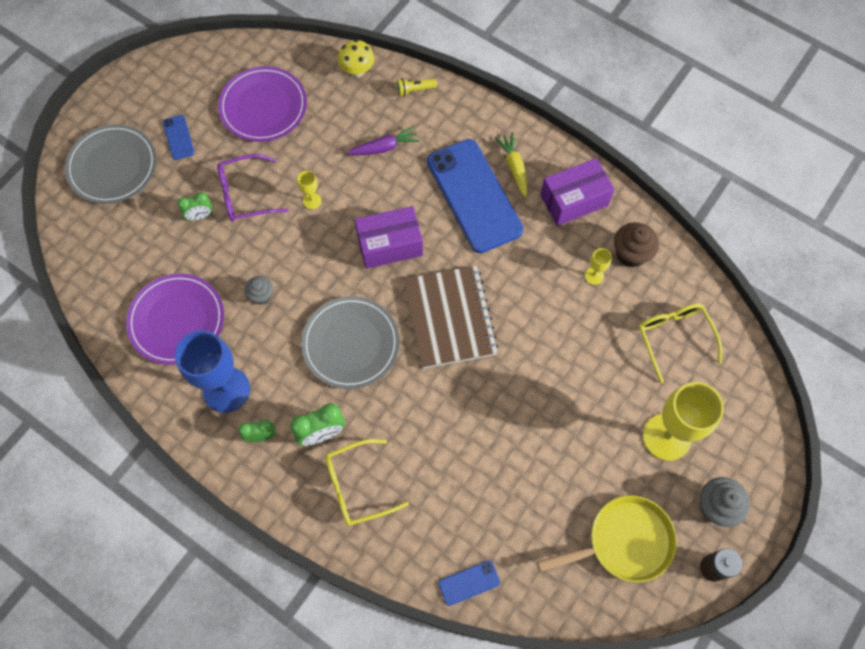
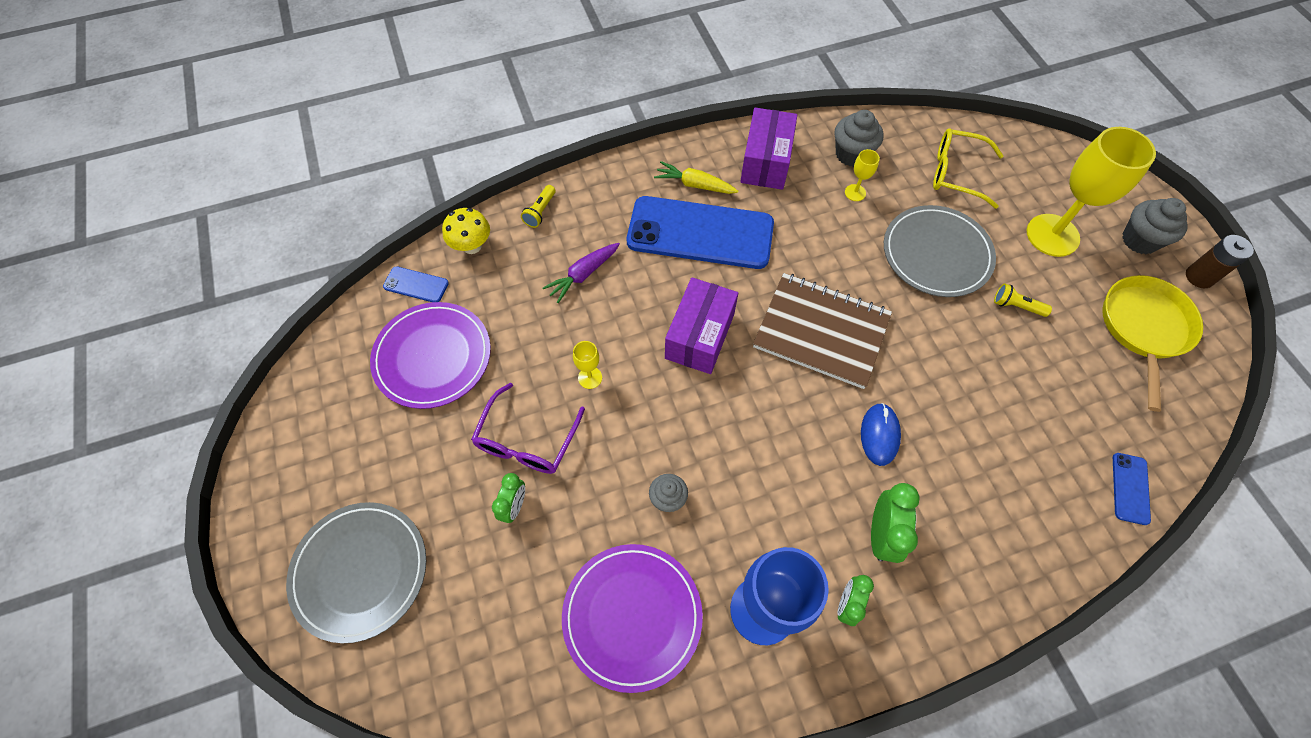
camera: 55 degrees left, 5 degrees down
(178, 137) = (390, 469): blue phone -> blue phone (416, 285)
(351, 344) = (790, 441): grey plate -> grey plate (936, 254)
(357, 486) = (965, 534): yellow glasses -> none
(384, 147) = (583, 275): purple carrot -> purple carrot turned 150 degrees counterclockwise
(394, 397) = (879, 435): none -> blue mouse
(574, 439) = (1016, 306): none -> yellow flashlight
(631, 254) = (851, 154): brown cupcake -> grey cupcake

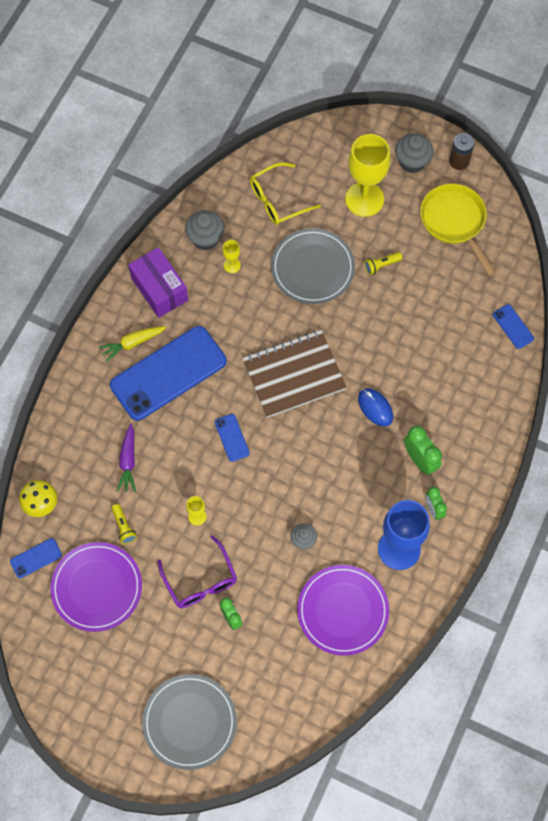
camera: 45 degrees left, 5 degrees up
(540, 212) = (57, 445): yellow flashlight -> yellow flashlight (123, 527)
(699, 336) = (232, 438): purple box -> blue phone

